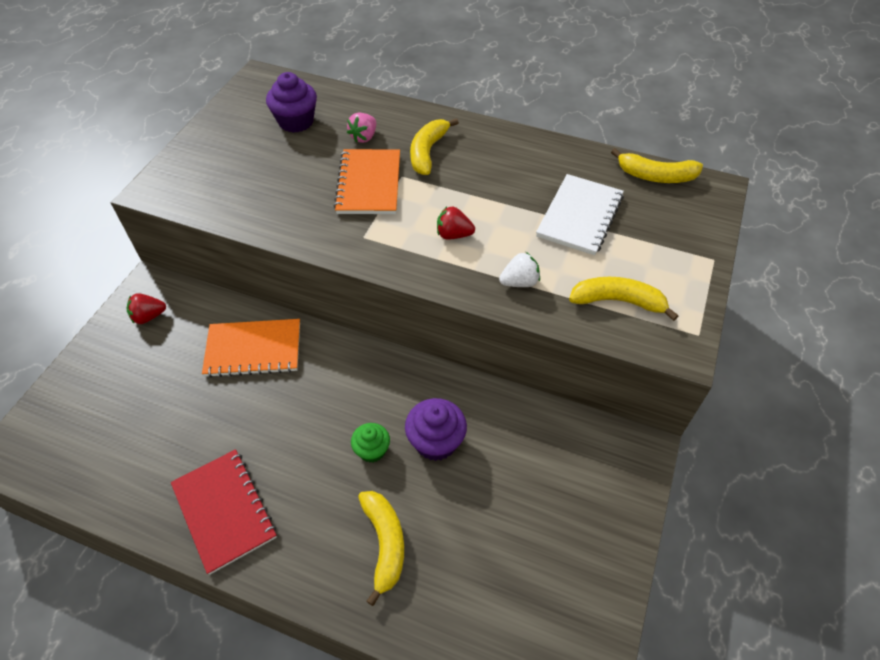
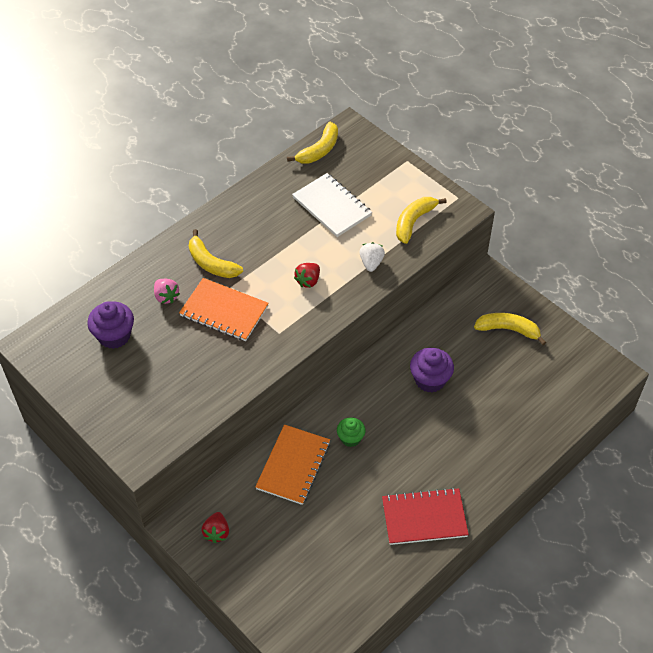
camera: 65 degrees left, 0 degrees up
(372, 450) = (419, 418): green cupcake -> green cupcake (350, 438)
(384, 544) = (488, 433): yellow banana -> yellow banana (508, 330)

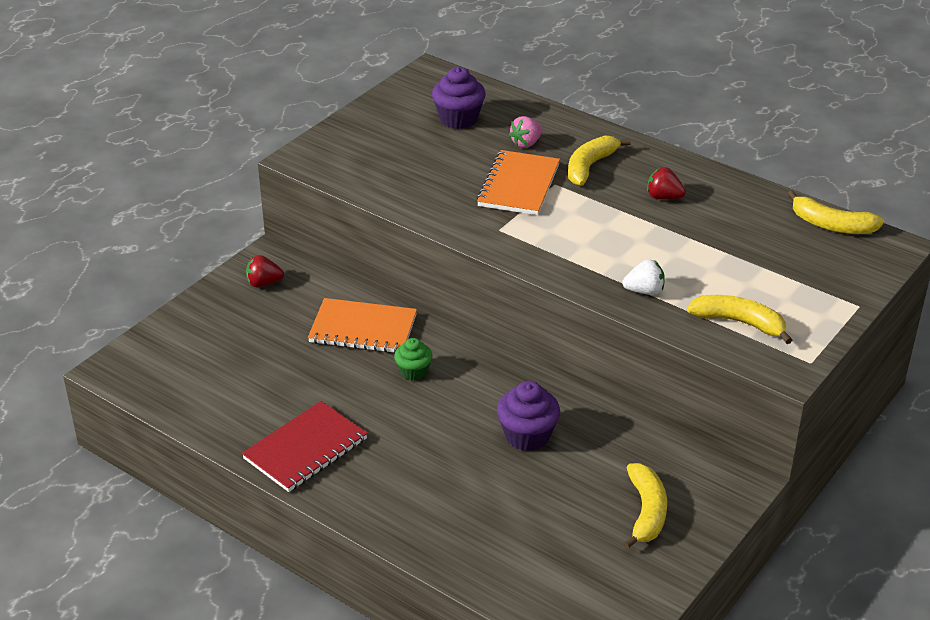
camera: 80 degrees right, 15 degrees down
(308, 281) = (591, 242): red strawberry -> red strawberry (663, 197)
(332, 206) = (731, 247): white notebook -> none
(424, 518) = (305, 449): red notebook -> red notebook turned 60 degrees clockwise

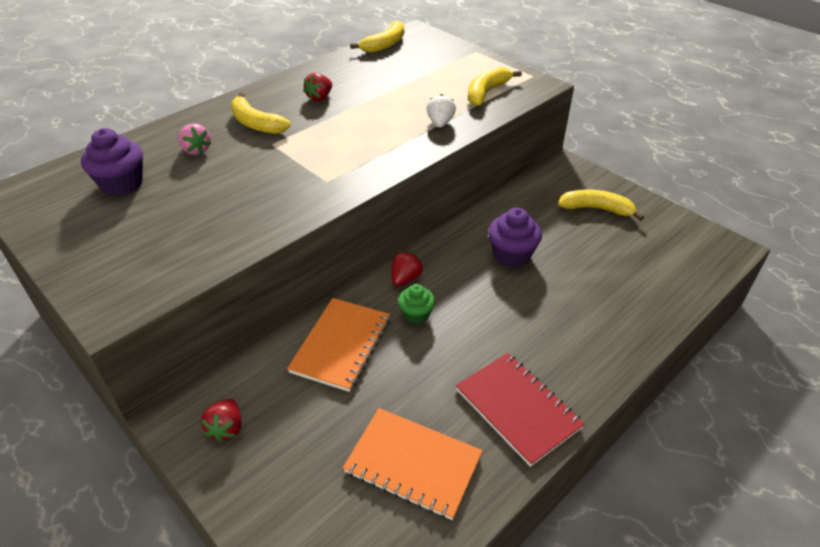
camera: 80 degrees left, 5 degrees up
(464, 358) = (405, 278): none -> red strawberry
(518, 185) = (263, 162): orange notebook -> orange notebook (413, 464)

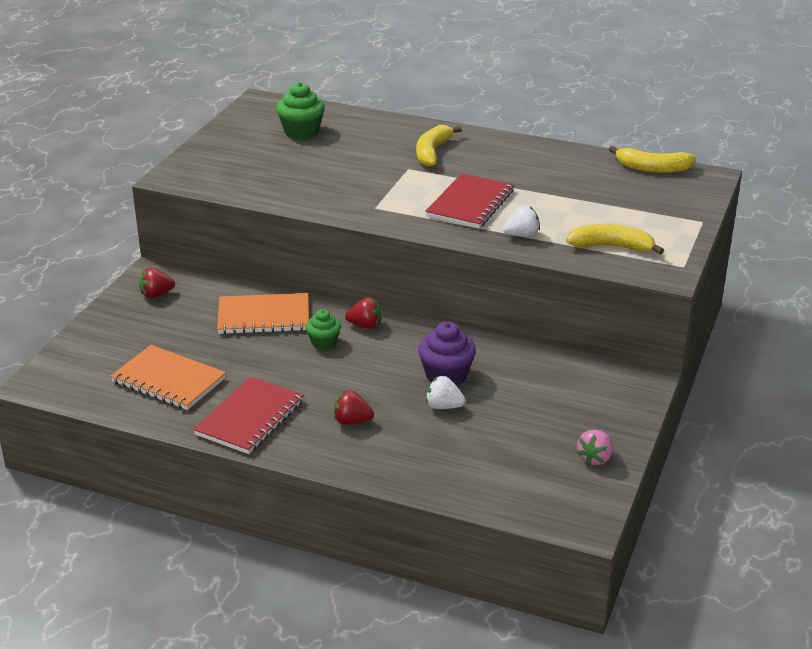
camera: 65 degrees right, 10 degrees down
(122, 184) = (301, 132): purple cupcake -> green cupcake
(196, 150) = (369, 142): pink strawberry -> pink strawberry (595, 458)
(319, 98) = (505, 166): red strawberry -> red strawberry (352, 421)
(367, 131) = (470, 204): none -> red notebook
(413, 464) = (168, 380): orange notebook -> orange notebook turned 60 degrees counterclockwise
(555, 270) = (443, 406): none -> white strawberry
(596, 209) = (574, 416): yellow banana -> none

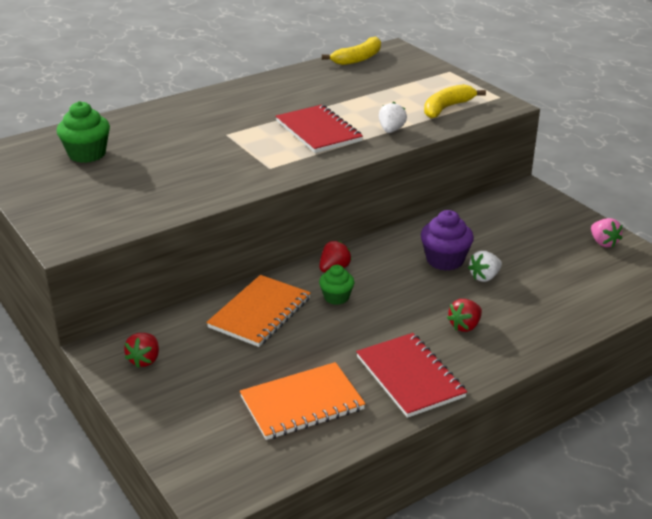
camera: 55 degrees left, 0 degrees up
(432, 152) = (215, 117): yellow banana -> none

